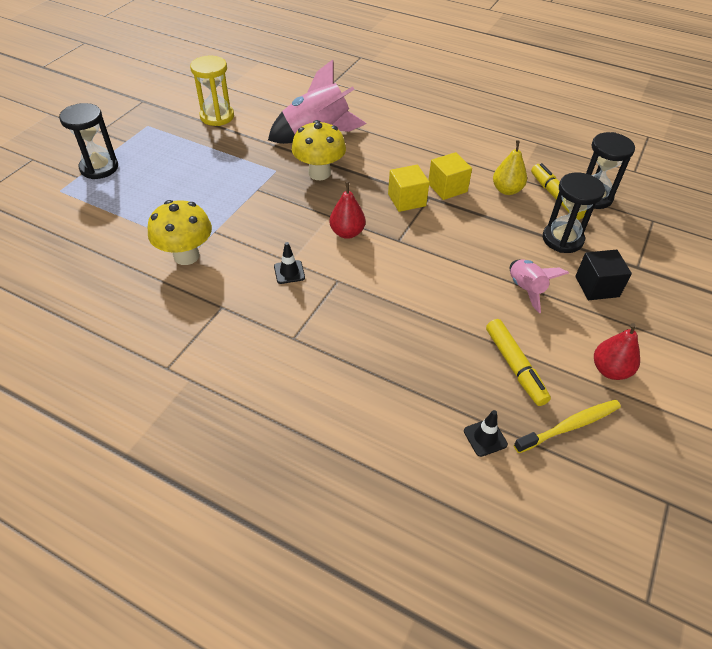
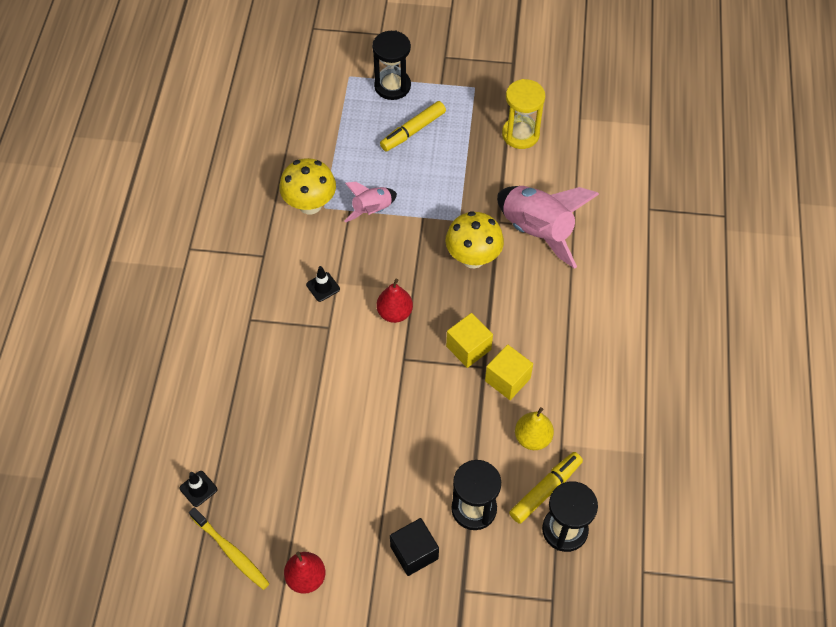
camera: 70 degrees right, 10 degrees up
(515, 366) = (281, 496): yellow marker -> yellow marker (413, 131)
(526, 289) = (382, 487): pink rocket -> pink rocket (372, 210)

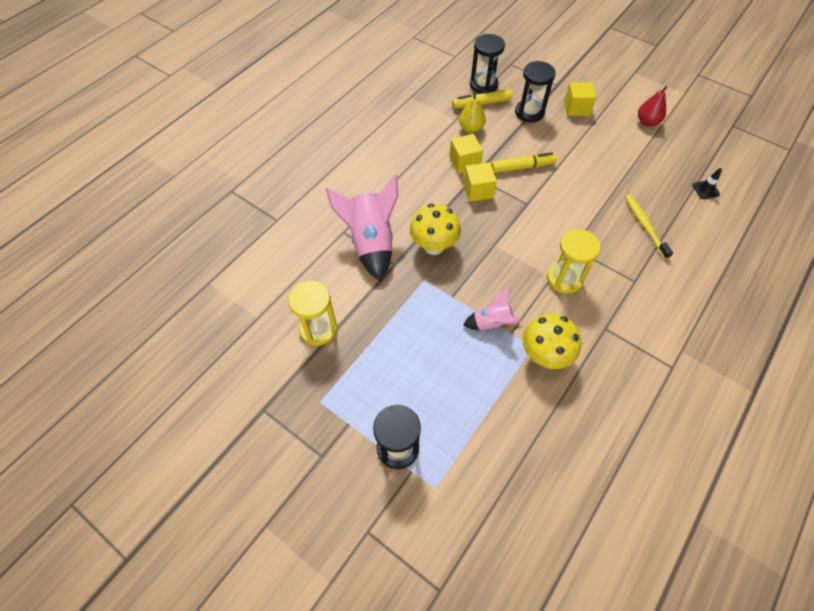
camera: 150 degrees left, 0 degrees up
(231, 551) = (691, 150): yellow toothbrush -> yellow toothbrush (645, 226)
(323, 287) = (564, 279): black traffic cone -> yellow hourglass
(394, 313) = (517, 235): red pear -> none
(413, 131) = (410, 383): yellow marker -> yellow marker (522, 167)
(414, 552) = (576, 108): black cube -> yellow cube

